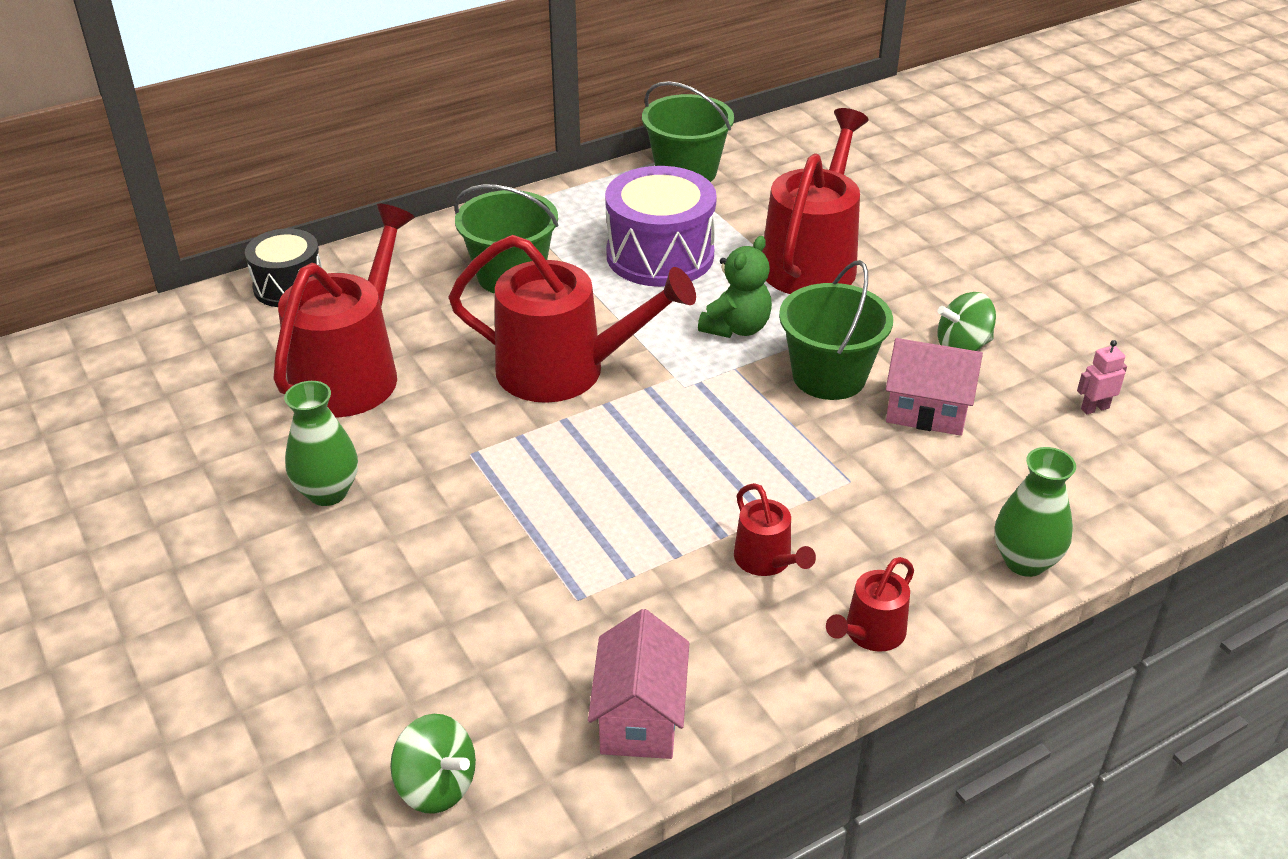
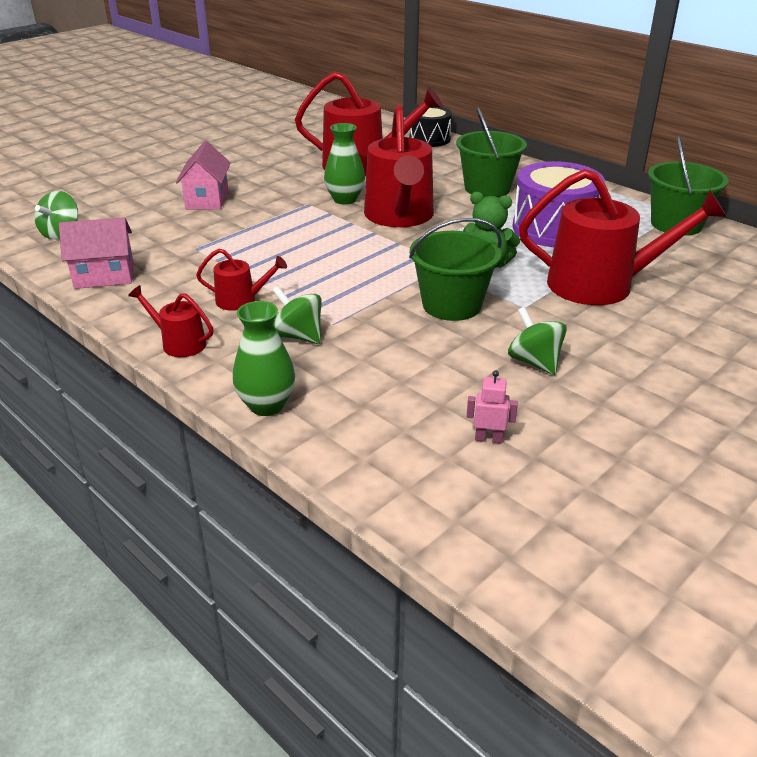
camera: 75 degrees right, 5 degrees down
(328, 492) = (262, 177): green vase -> green vase (345, 199)
(766, 560) = (241, 300): red watering can -> red watering can turned 135 degrees counterclockwise
(875, 515) = (298, 336): none -> green spinning top
(926, 412) = (432, 350): pink house -> pink house (207, 200)
(1094, 408) = (488, 439): pink robot -> pink robot turned 45 degrees counterclockwise

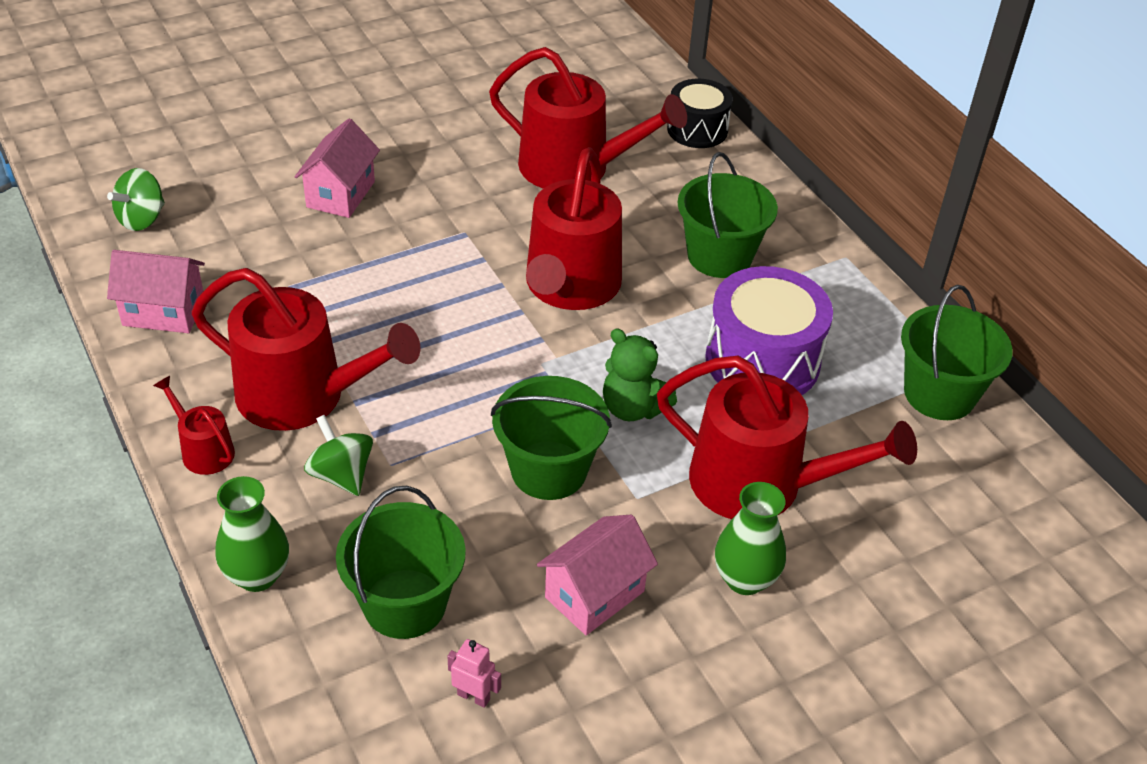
camera: 15 degrees right, 10 degrees up
(241, 300) = (302, 395): red watering can -> red watering can, size x2.15
(345, 199) = (516, 235): green vase -> green vase (745, 579)
(396, 397) = (405, 604): none -> green bucket
(534, 362) = (594, 594): green spinning top -> pink house

